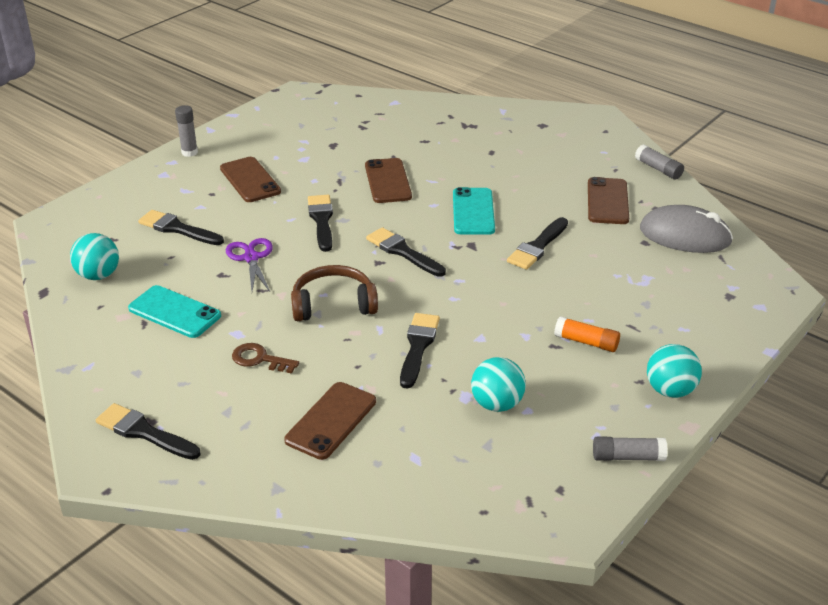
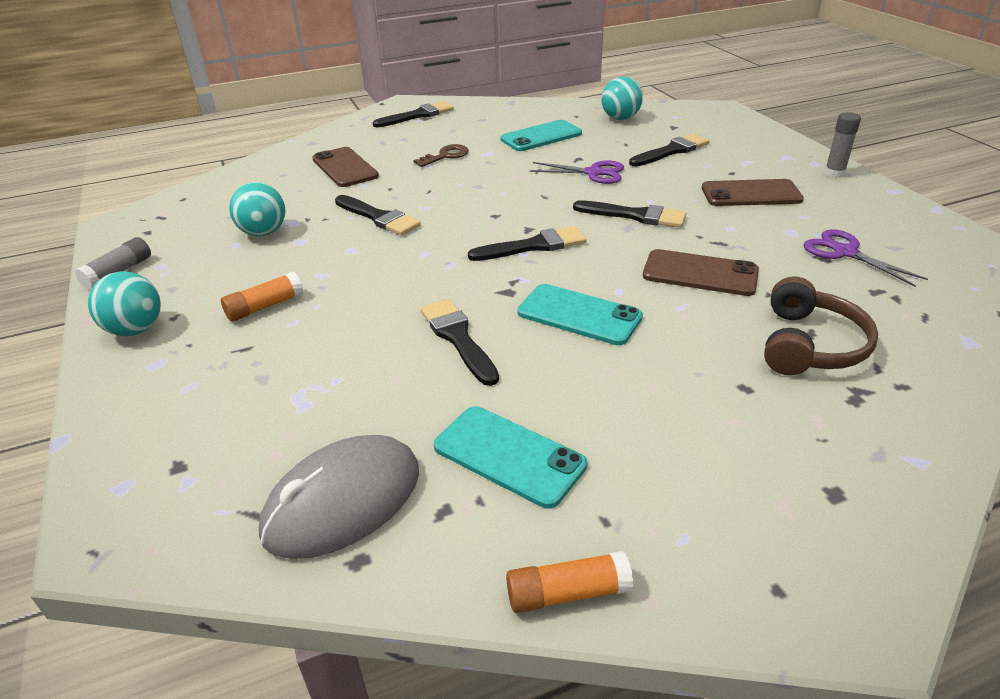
camera: 120 degrees right, 0 degrees up
(320, 139) = (844, 252): none -> purple scissors
(333, 304) = (483, 194): brown headphones -> brown headphones (810, 345)
(607, 201) = (509, 456): brown phone -> turquoise phone
(658, 169) = (567, 593): grey glue stick -> orange glue stick

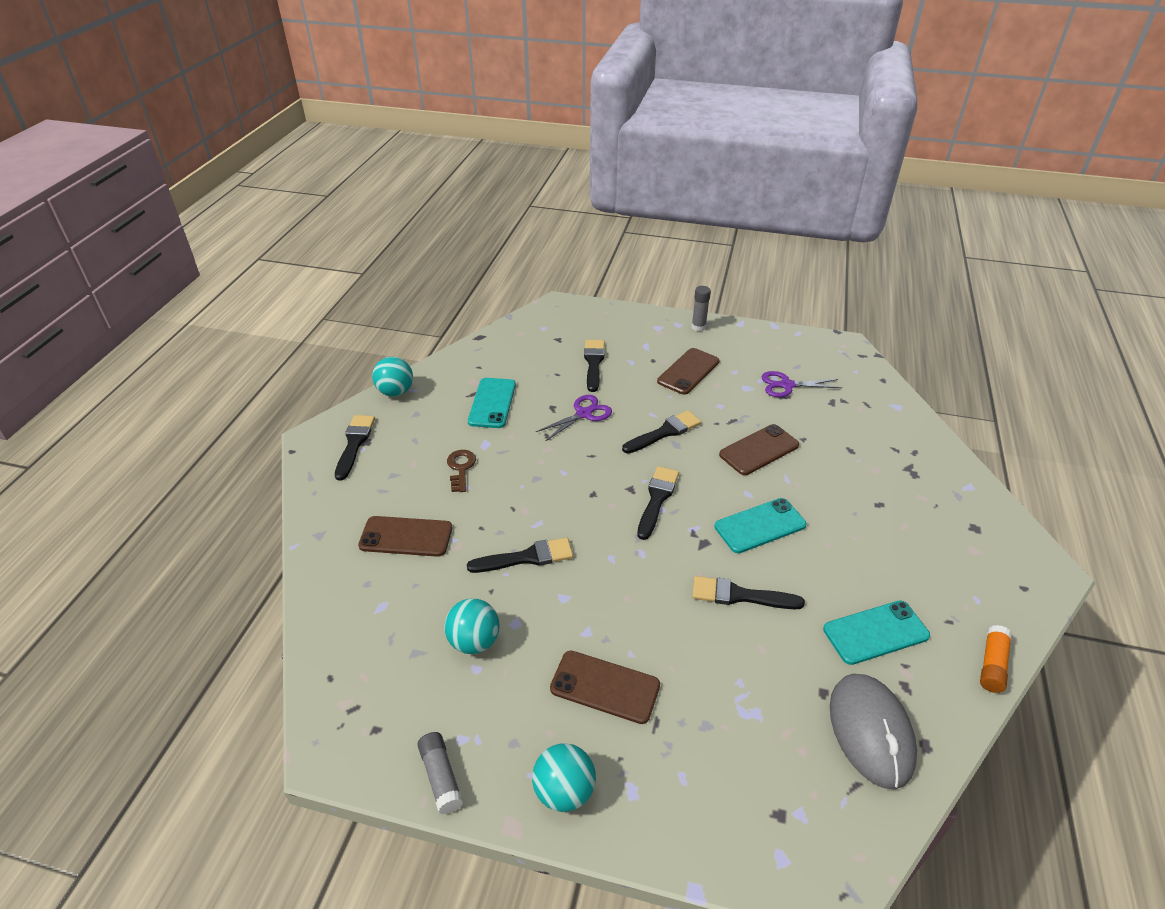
camera: 55 degrees left, 5 degrees up
(265, 307) = (605, 687): orange glue stick -> brown phone
(620, 118) = (512, 351): turquoise ball -> turquoise ball (395, 392)
(810, 345) = (861, 457): brown headphones -> none

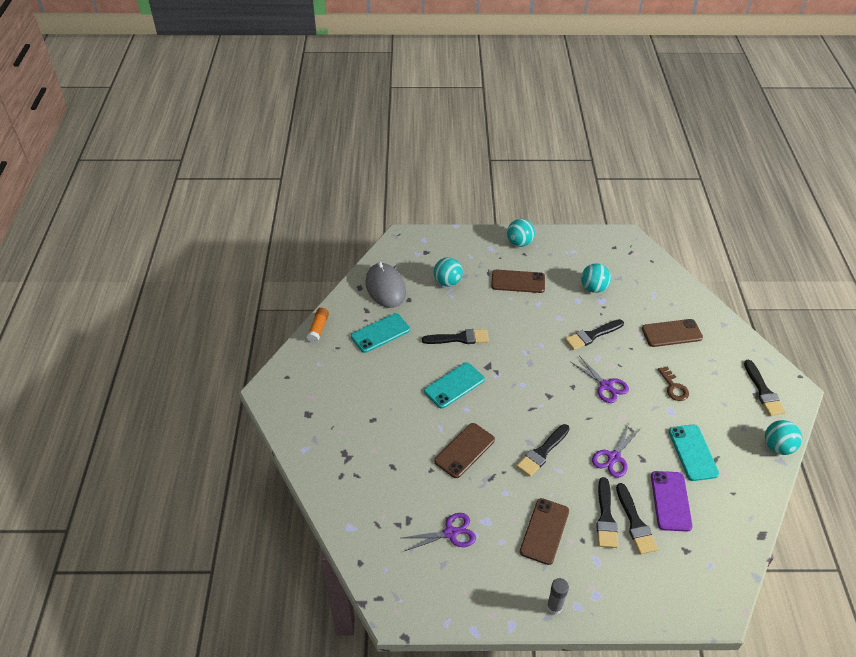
camera: 165 degrees right, 5 degrees up
(441, 777) = (574, 238): grey glue stick -> none
(547, 371) = (670, 501): none -> purple phone
(548, 486) = (606, 386): none -> purple scissors
(657, 499) = (528, 391): black brush -> black brush (605, 517)
(742, 717) = (447, 282): none -> turquoise ball

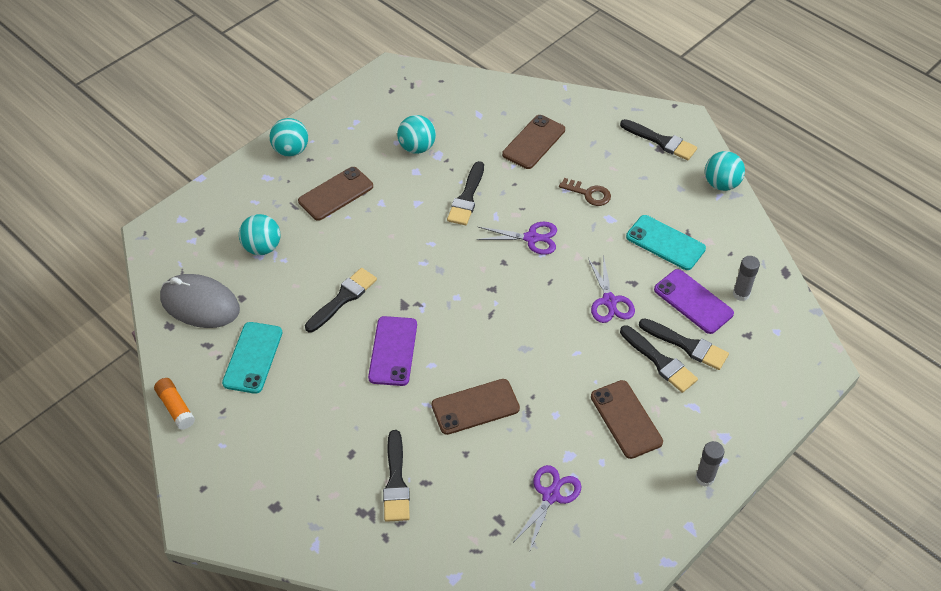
camera: 45 degrees left, 5 degrees up
(454, 385) = (393, 351): turquoise phone -> purple phone
(464, 450) = (475, 407): brown phone -> brown phone turned 75 degrees clockwise
(542, 452) = (545, 348): black brush -> black brush (396, 482)
(711, 523) = (741, 294): none -> grey glue stick

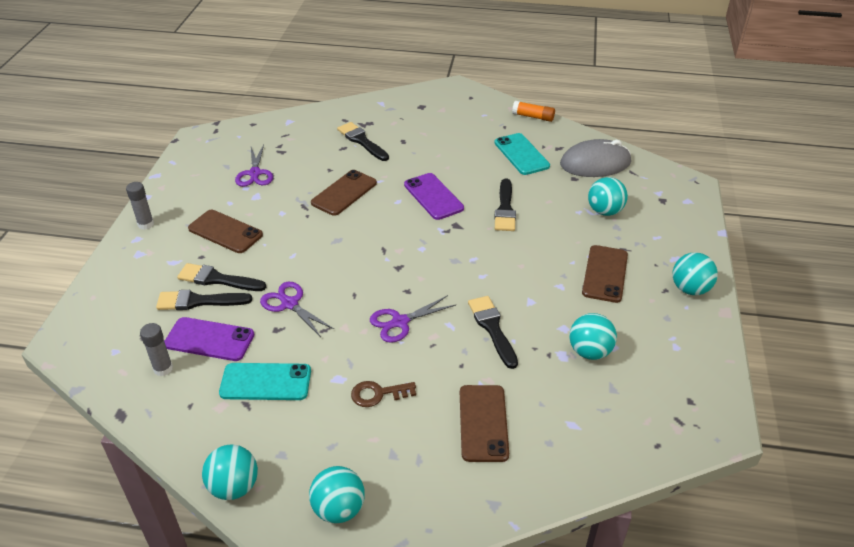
camera: 145 degrees right, 10 degrees down
(661, 141) = (339, 509): black brush -> turquoise ball

